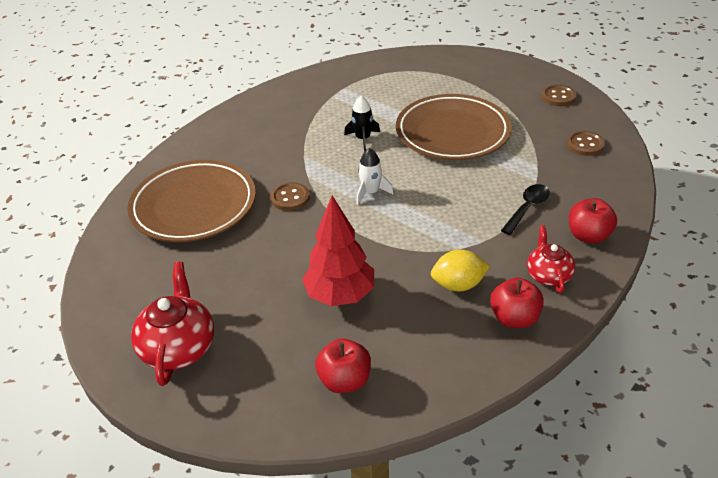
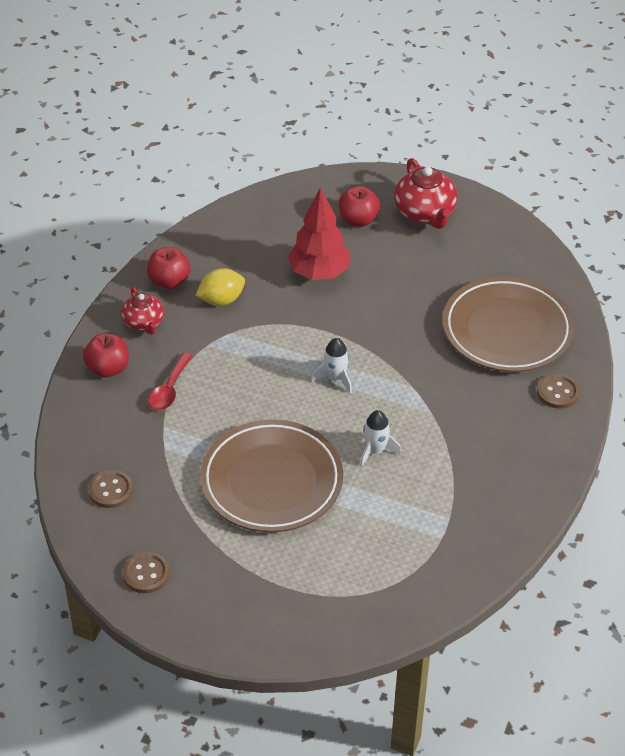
camera: 160 degrees right, 5 degrees up
(290, 198) = (415, 357): brown button -> brown button (557, 392)
(345, 380) = (288, 216): red apple -> red apple (358, 220)
(363, 139) = (375, 451): black rocket -> white rocket
(527, 208) = (169, 389): black spoon -> red spoon

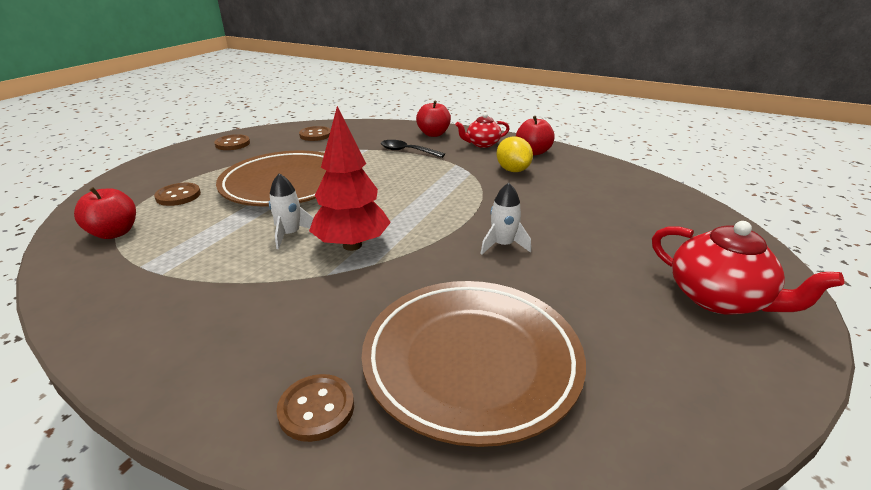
camera: 95 degrees right, 15 degrees down
(169, 389) = (407, 151): red spoon -> black spoon
(308, 568) = (178, 196): none -> brown button
(319, 273) = (563, 215): red tree -> red tree (352, 245)
(335, 378) = (401, 217): white rocket -> white rocket (503, 245)
(358, 220) = (669, 244): red apple -> red apple (114, 233)
(425, 213) = (718, 298): red teapot -> red teapot turned 120 degrees counterclockwise

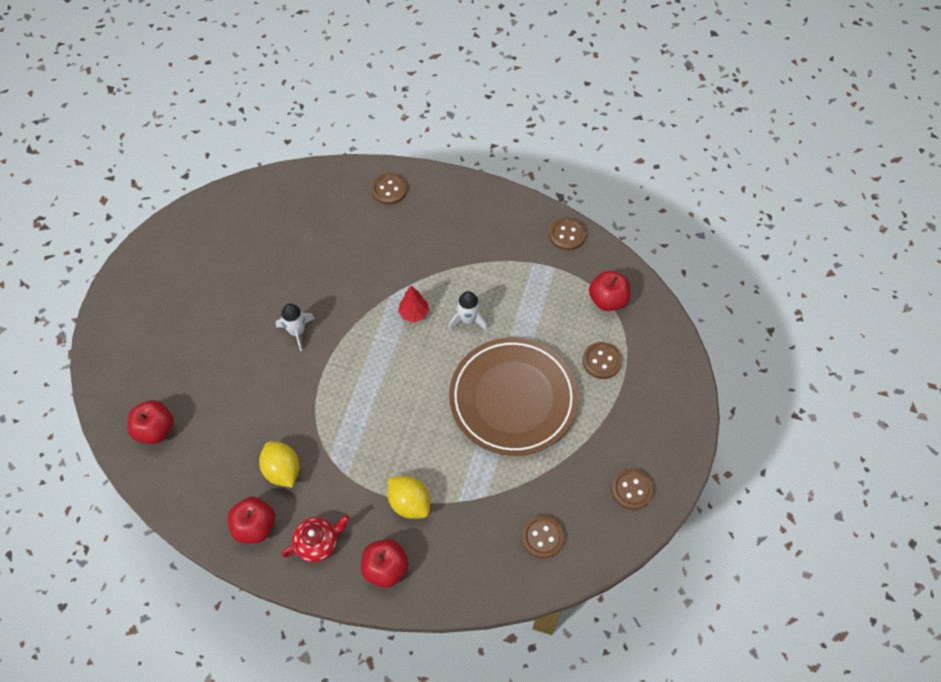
camera: 170 degrees right, 30 degrees up
(80, 298) = (567, 235): none -> brown button
(352, 245) = (414, 313): red tree -> red tree, size x0.51
(407, 151) = (409, 503): black spoon -> yellow lemon
(471, 361) = (317, 226): brown plate -> none
(646, 197) = (155, 429): none -> red apple
(718, 298) = (157, 295): red teapot -> none

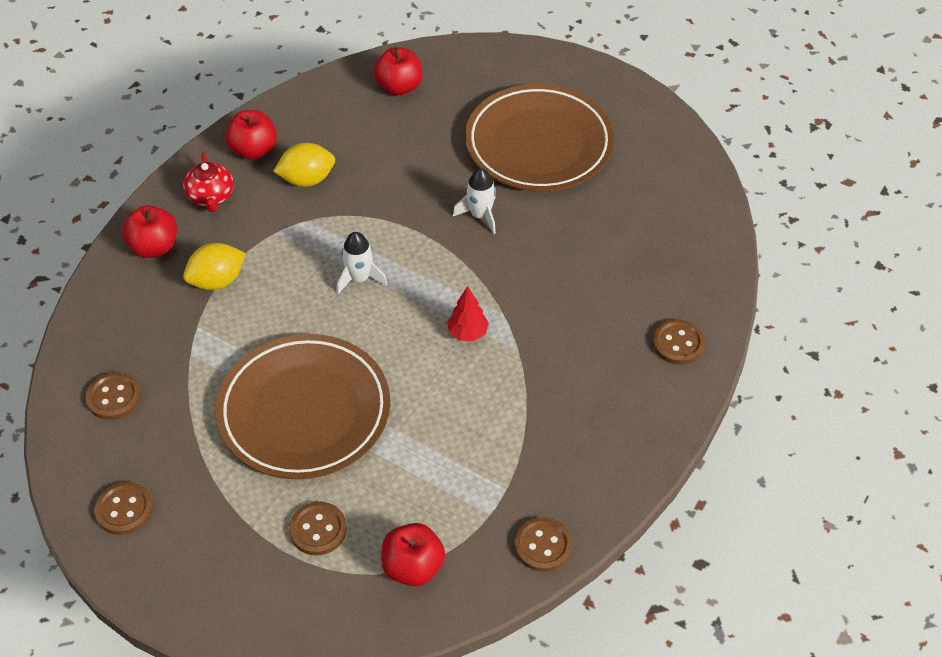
camera: 105 degrees right, 10 degrees down
(210, 308) = (538, 144): none -> brown plate
(468, 319) = (438, 389): white rocket -> white rocket (359, 278)

